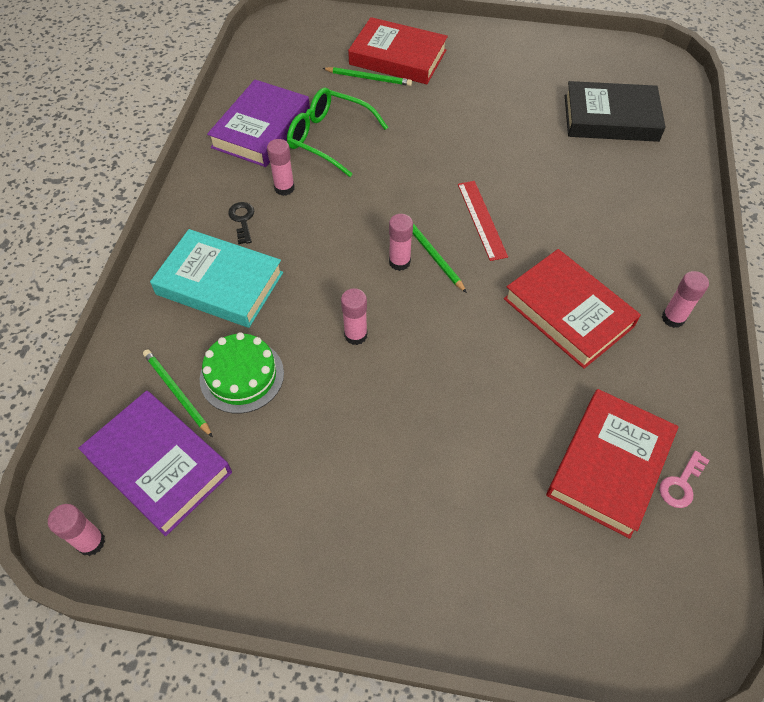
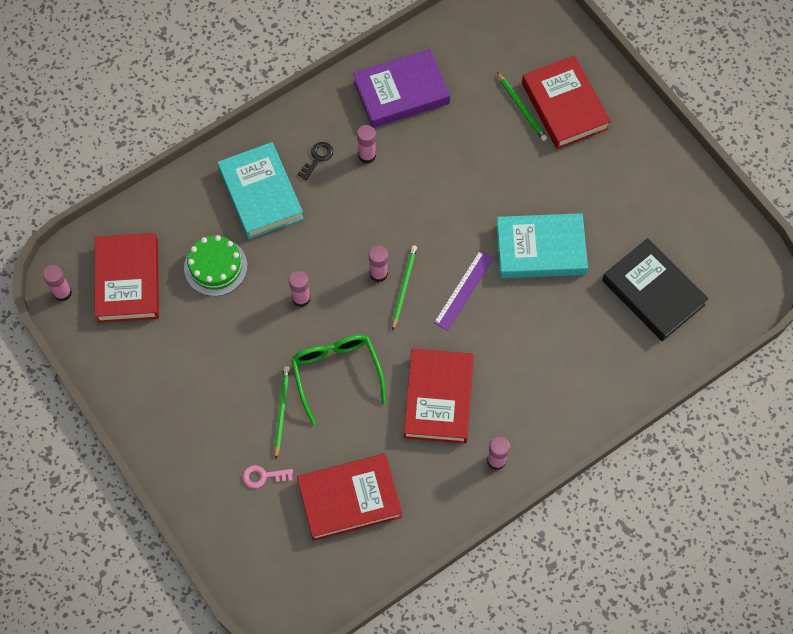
camera: 45 degrees right, 10 degrees up
(159, 465) = (128, 281): purple book -> red book
(177, 393) = (173, 246): green pencil -> green pencil (281, 411)
(330, 138) = (438, 139): green glasses -> green glasses (337, 374)
(481, 219) = (463, 290): red ruler -> purple ruler
(500, 150) = (540, 249): none -> turquoise book
(681, 484) = (374, 544): pink key -> pink key (263, 476)

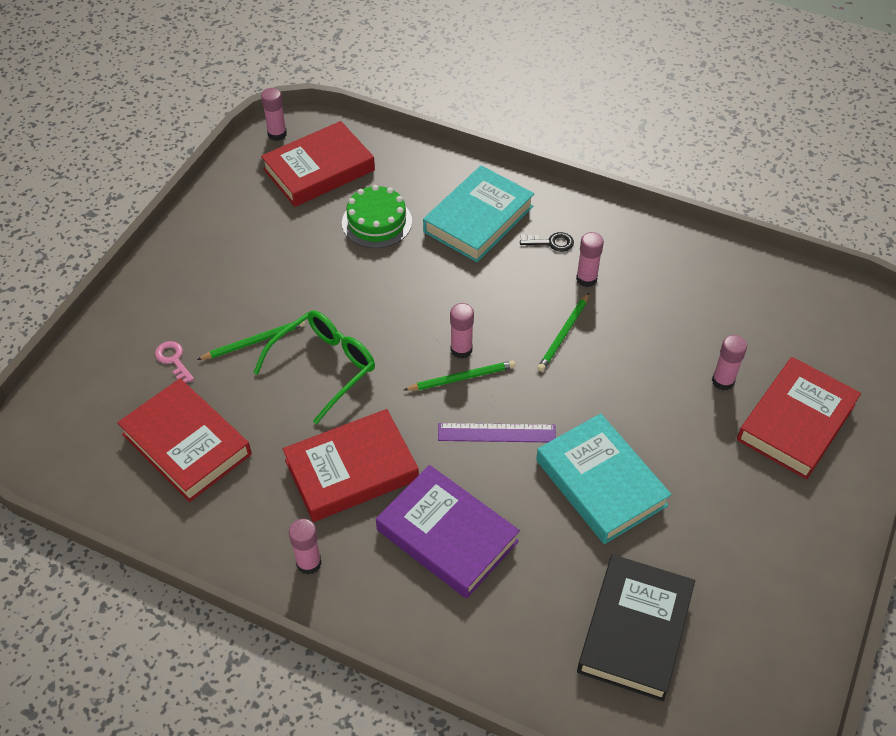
camera: 60 degrees right, 15 degrees down
(301, 298) = (388, 300): pink glue stick -> pink glue stick (723, 381)
(401, 92) = (681, 273): purple book -> purple book (447, 535)
(521, 108) = (757, 383): green pencil -> green pencil (564, 334)

